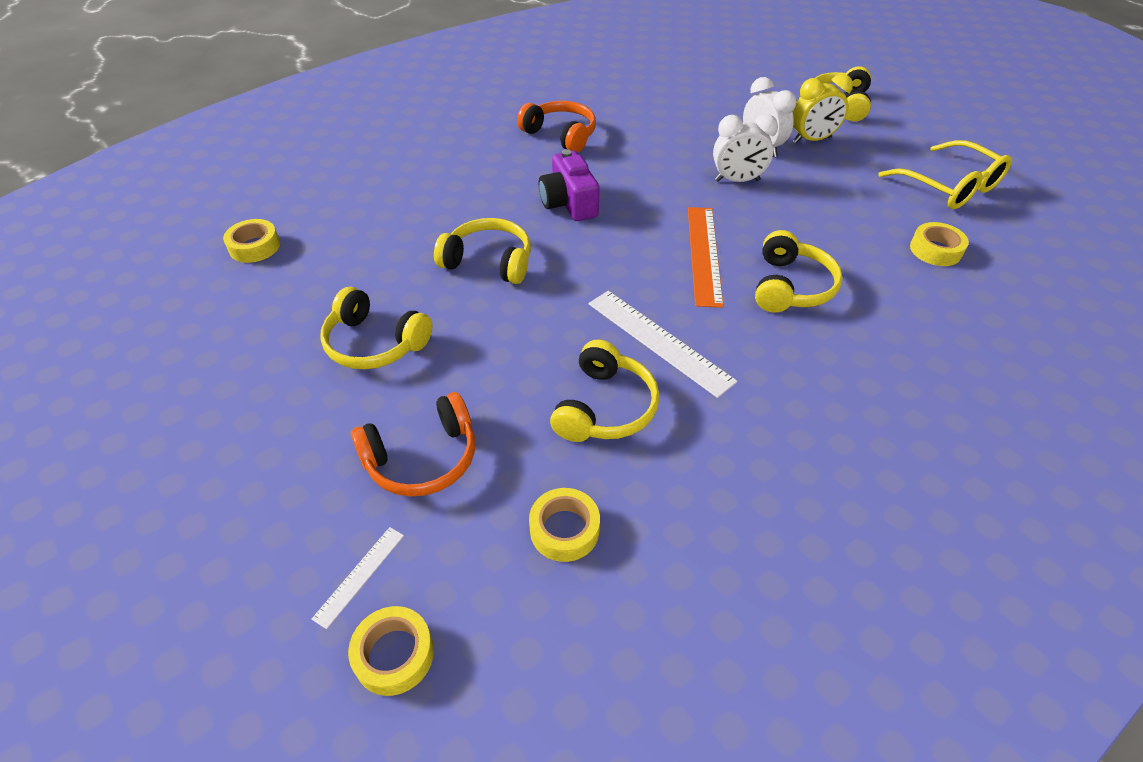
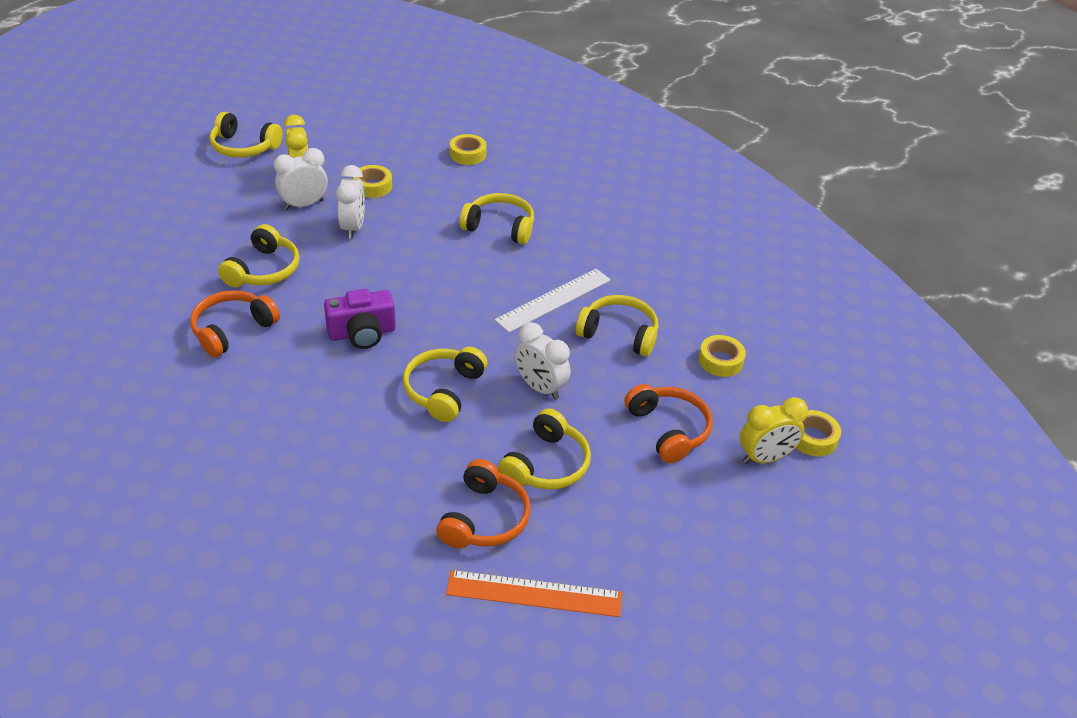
camera: 90 degrees left, 5 degrees down
(254, 247) = (387, 578): yellow tape -> yellow tape (373, 186)
(308, 301) = (485, 518): none -> orange headphones
(359, 575) = (764, 458): white ruler -> yellow clock
(496, 334) = (540, 388): none -> white clock
(648, 139) = (264, 270): none -> yellow headphones
(704, 254) = (454, 262): orange ruler -> orange ruler (534, 594)
(949, 187) = (391, 127): yellow glasses -> none

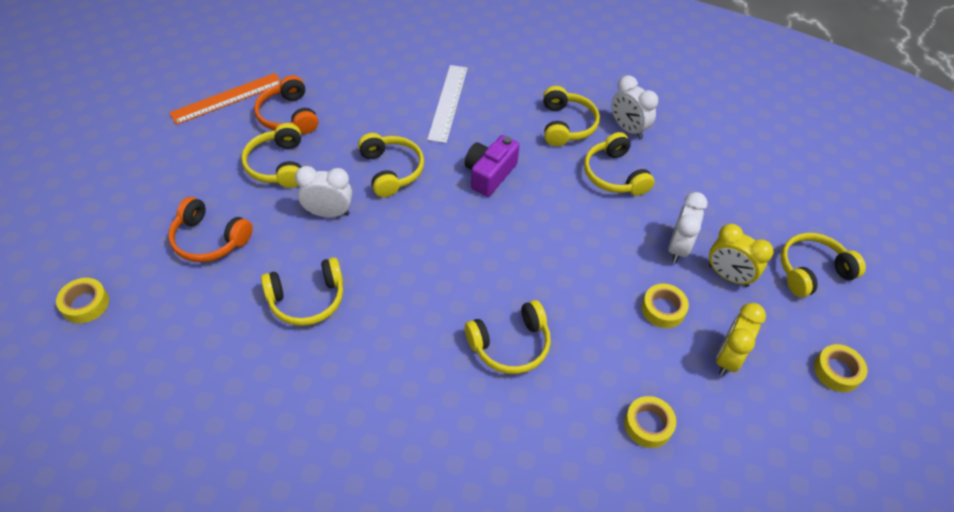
camera: 140 degrees right, 10 degrees up
(232, 330) = (566, 125): orange headphones -> yellow headphones
(353, 228) = (614, 253): white clock -> white clock (628, 129)
(554, 300) = (388, 296): white ruler -> white ruler (448, 103)
(720, 361) = (202, 330): yellow tape -> yellow tape (837, 371)
(764, 458) = (121, 262): yellow clock -> yellow clock (727, 358)

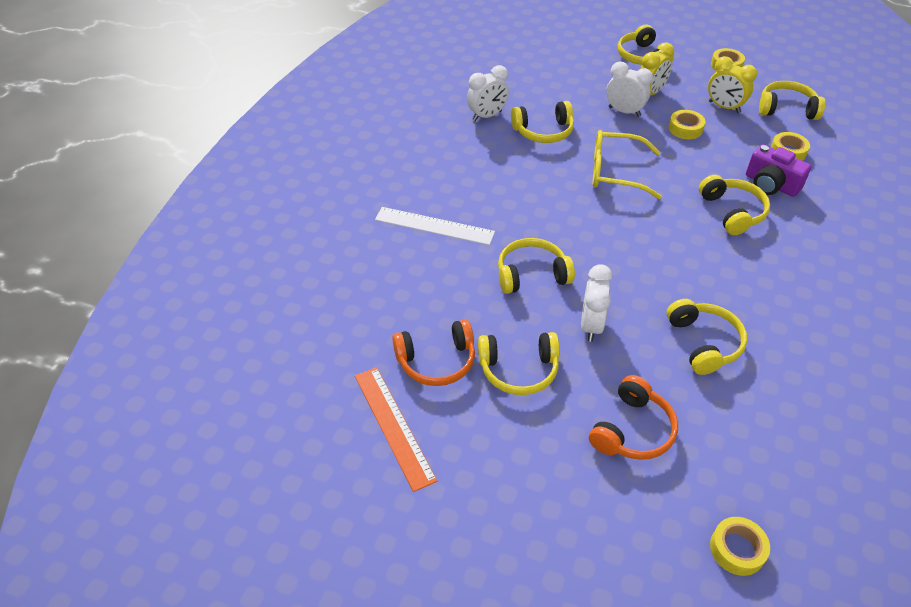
camera: 80 degrees left, 5 degrees down
(489, 174) = (540, 205): purple camera -> purple camera (771, 184)
(558, 236) = (615, 172): none -> yellow glasses
(566, 125) = (478, 150): yellow headphones -> yellow headphones (786, 109)

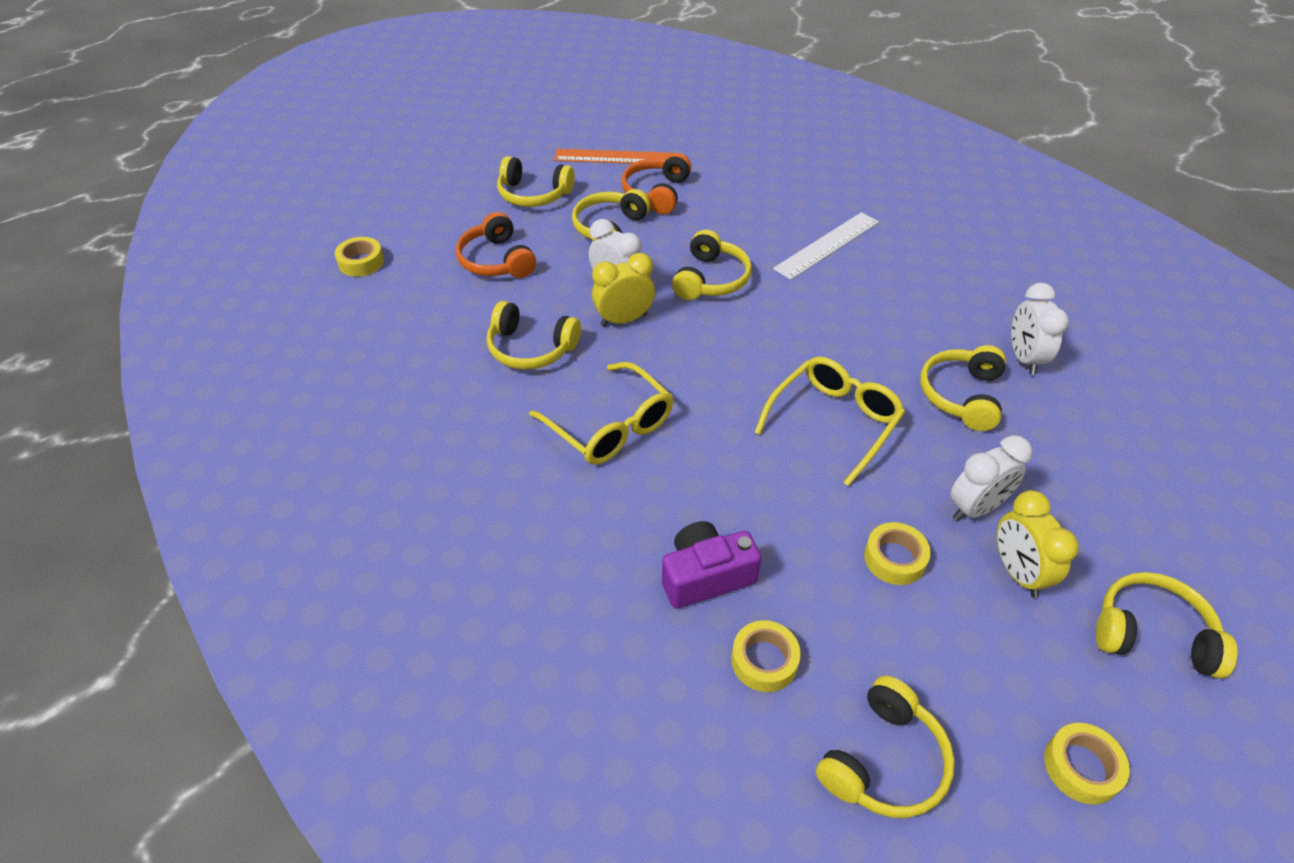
camera: 120 degrees right, 0 degrees up
(723, 264) = (611, 426): none -> yellow glasses
(724, 107) = (932, 656): yellow clock -> yellow clock (624, 320)
(732, 212) = (684, 493): yellow headphones -> yellow headphones (533, 194)

